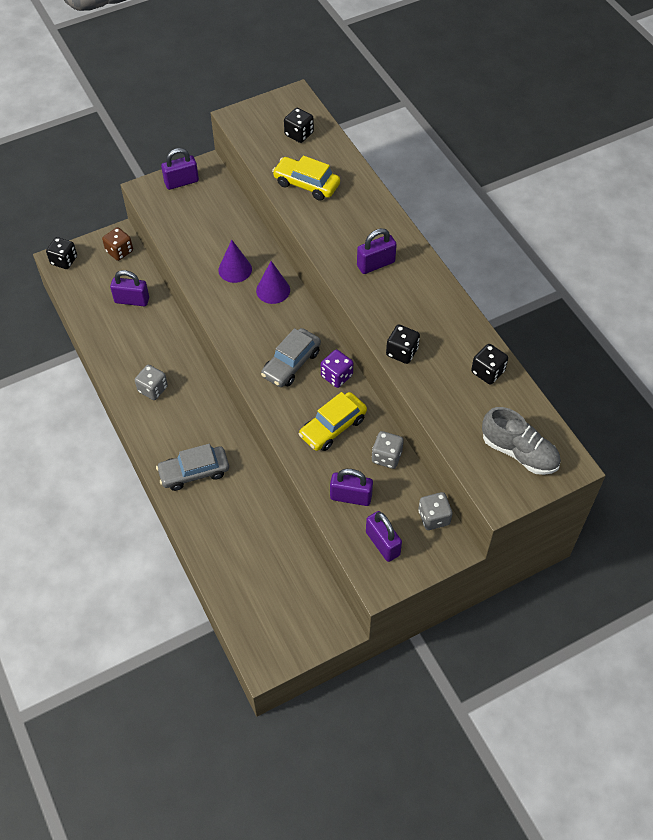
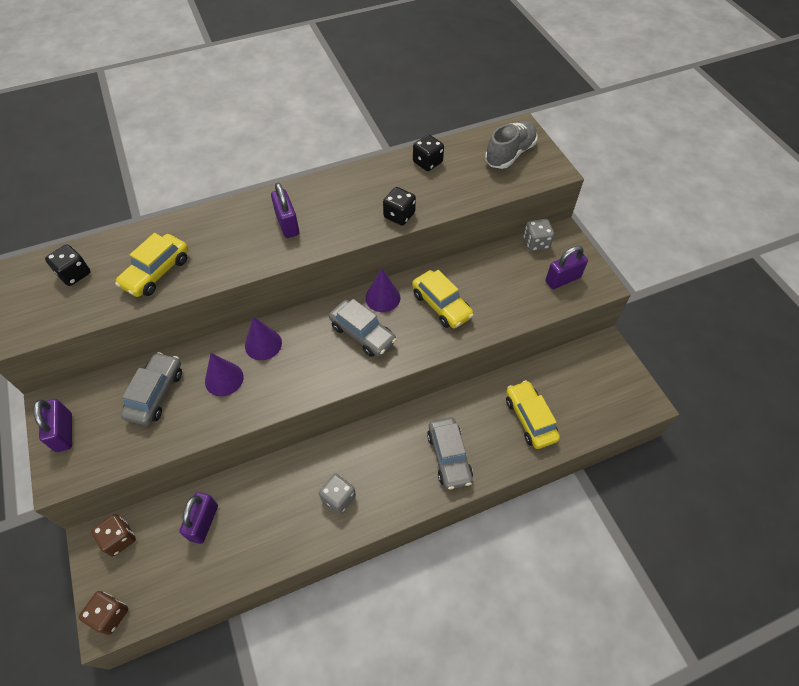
camera: 85 degrees left, 0 degrees up
(64, 260) = (110, 615): black dice -> brown dice
(218, 228) = (156, 393): none -> grey car
(238, 543) = (530, 419): none -> yellow car
(336, 376) = (382, 297): purple dice -> purple cone
(351, 497) = (517, 297): purple padlock -> none
(386, 456) = (475, 268): grey dice -> none

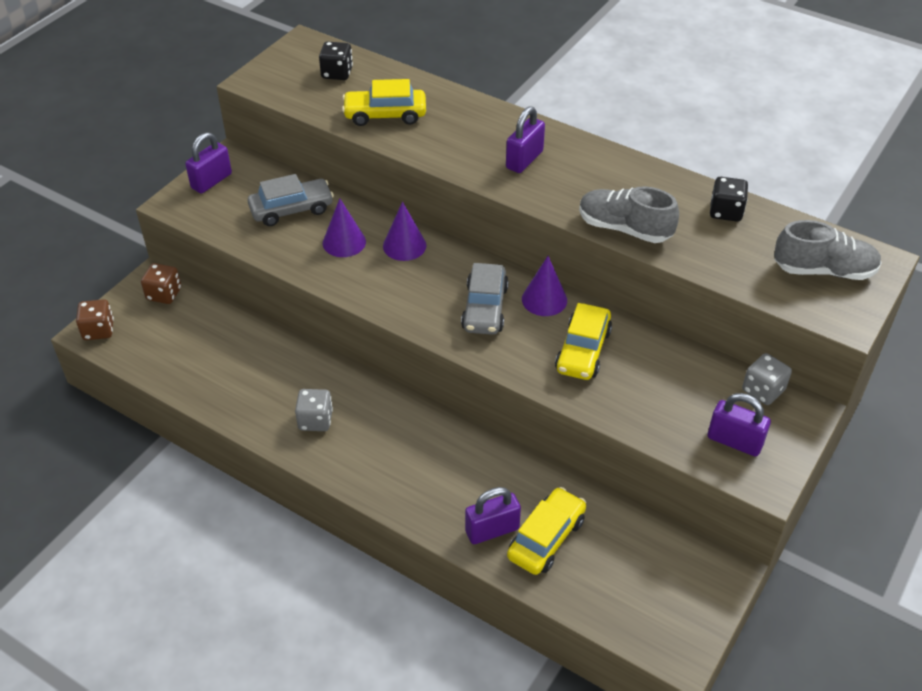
camera: 55 degrees right, 10 degrees down
(204, 522) = (218, 338): purple padlock -> purple padlock (492, 530)
(399, 215) = (624, 228): black dice -> grey shoe
(449, 457) = (434, 486): grey car -> none

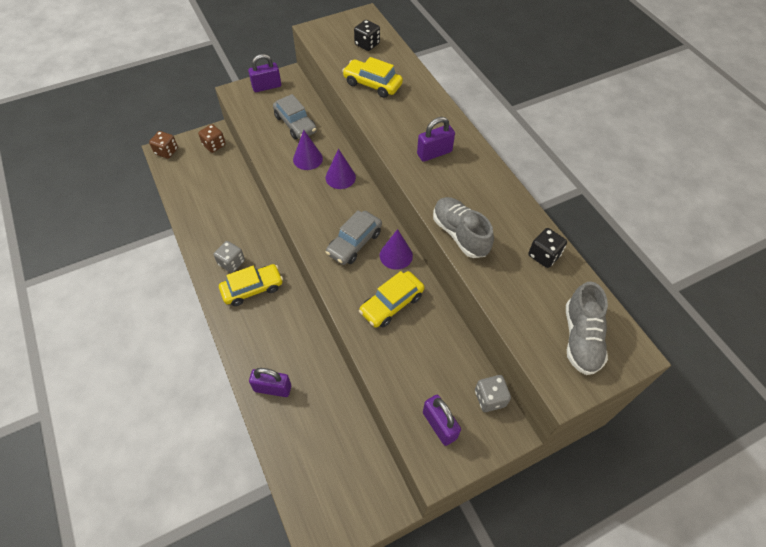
camera: 30 degrees right, 10 degrees up
(291, 209) = (295, 124): grey car -> grey car turned 45 degrees clockwise
(546, 538) = (299, 413): yellow car -> yellow car (252, 289)
(823, 270) = (581, 338): grey shoe -> grey shoe turned 60 degrees clockwise

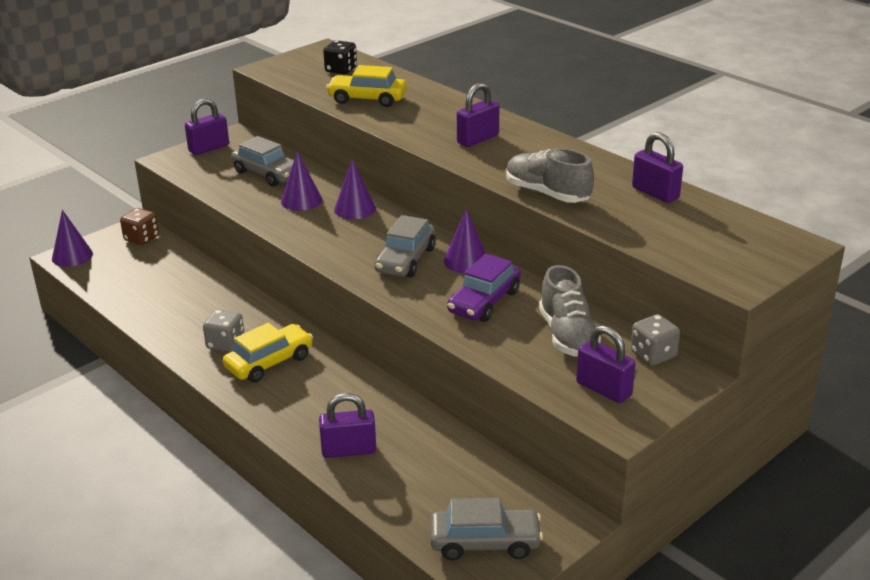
camera: 15 degrees left, 25 degrees down
(166, 151) = (72, 256): brown dice -> purple cone
(327, 504) = (485, 543): none -> grey car
(391, 304) = (484, 302): yellow car -> purple car
(544, 255) = (655, 193): black dice -> purple padlock
(581, 338) = (734, 244): grey shoe -> grey shoe (567, 335)

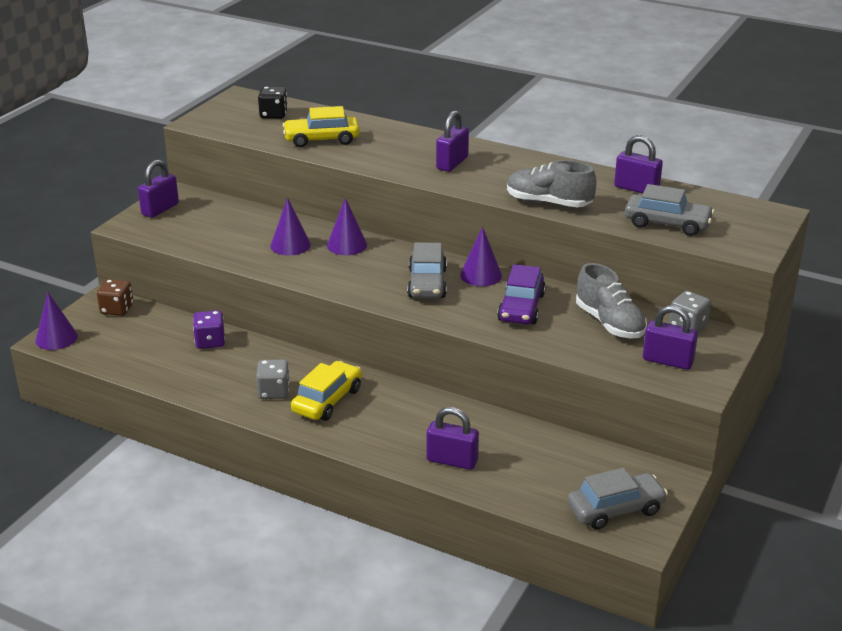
camera: 20 degrees left, 0 degrees up
(201, 284) = (210, 342): none -> purple dice
(267, 174) = (238, 225): grey car -> grey car (667, 224)
(349, 450) = (452, 461): purple padlock -> purple padlock turned 45 degrees clockwise

